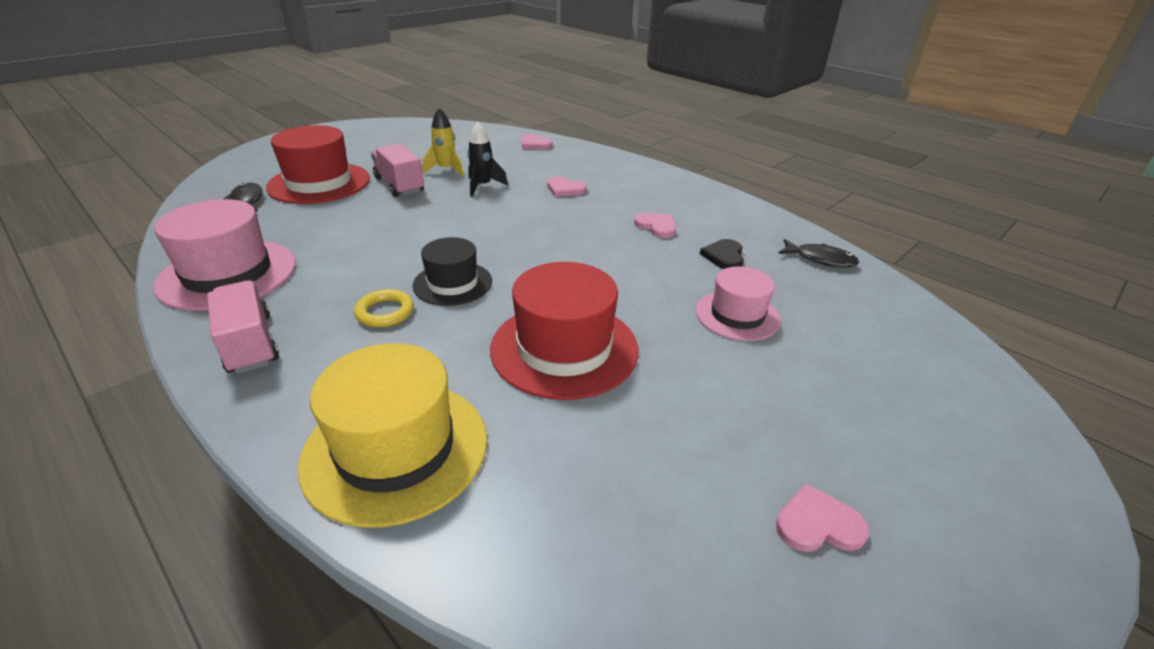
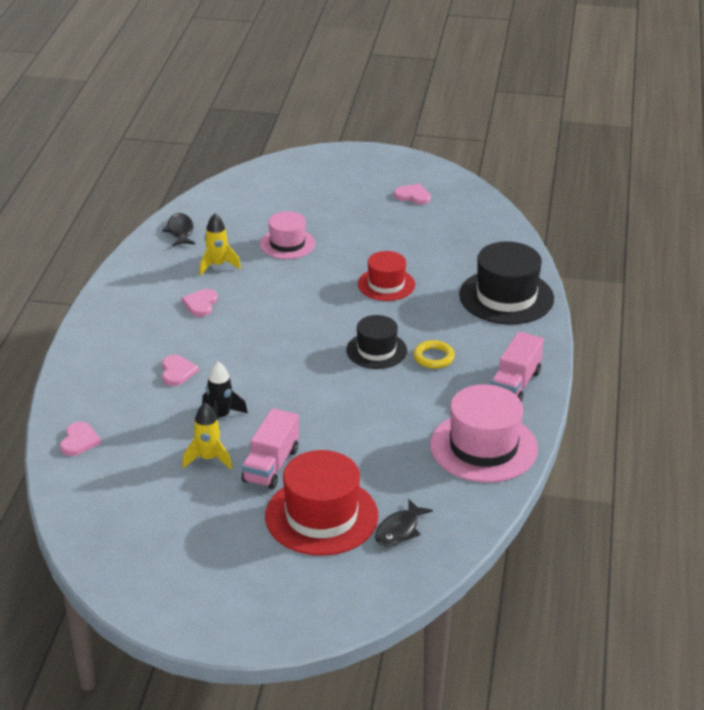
camera: 125 degrees left, 0 degrees up
(396, 449) = (506, 297): yellow hat -> black hat
(564, 348) = (386, 284): red hat -> red hat, size x0.61
(724, 256) = (217, 265): black heart -> yellow rocket
(818, 524) = (413, 196): pink heart -> pink heart turned 150 degrees clockwise

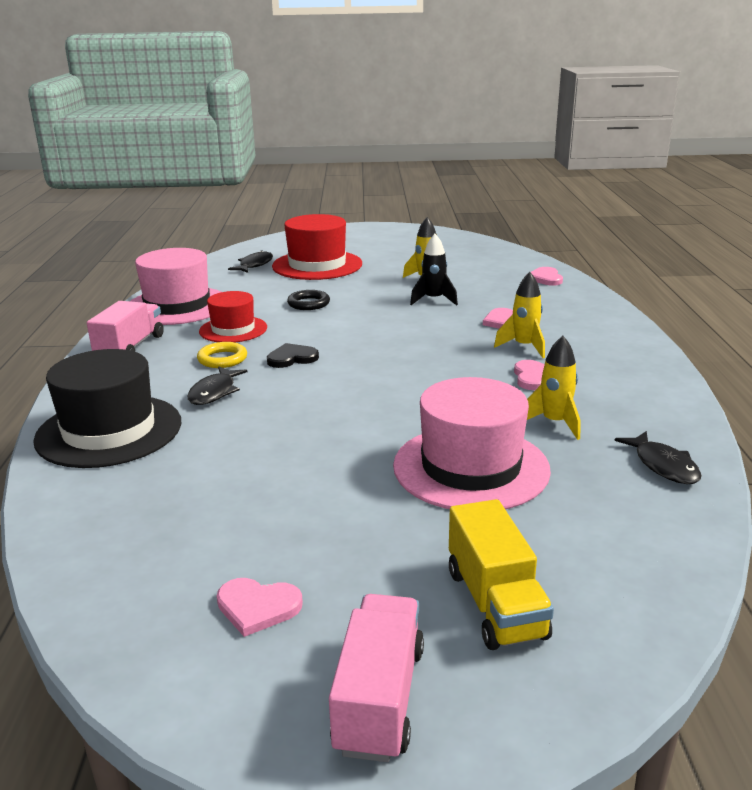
camera: 170 degrees right, 10 degrees down
(183, 337) = (524, 347): none -> yellow rocket
(271, 465) = (370, 281): pink truck -> pink truck (379, 698)
(287, 244) = (471, 467): pink hat -> pink hat, size x1.63
(312, 185) = (495, 603): none -> yellow truck
(348, 430) = (308, 304): none -> black ring
(376, 350) = (292, 358): black hat -> black heart
(386, 284) = (291, 427): red hat -> red hat (233, 329)
(438, 321) = (214, 392): none -> black fish

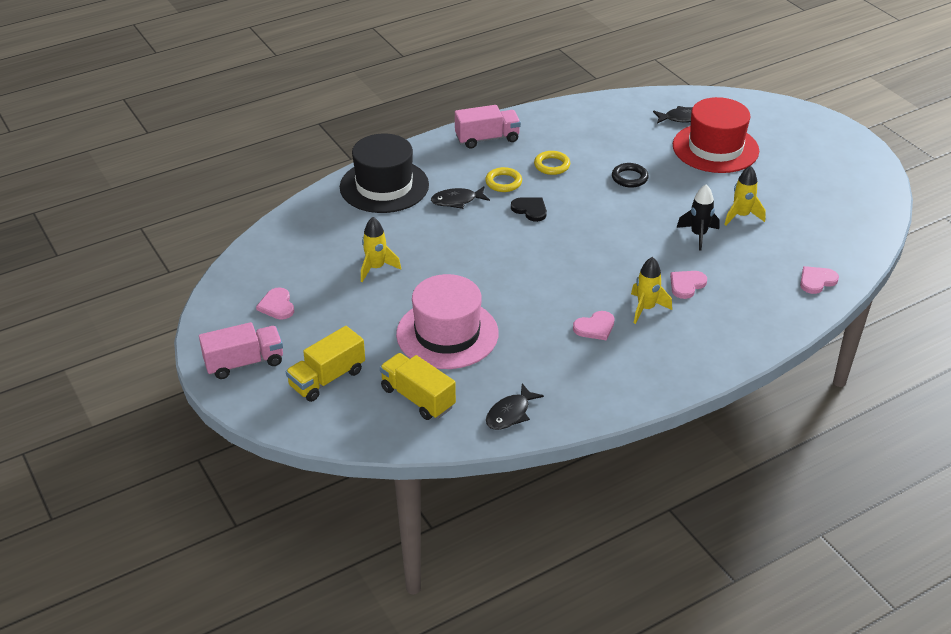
camera: 60 degrees right, 15 degrees up
(177, 306) = (568, 123): pink hat -> none
(233, 329) = (552, 165): red hat -> yellow ring
(554, 423) = (531, 354): yellow rocket -> yellow rocket (376, 268)
(594, 527) = (418, 398): none -> yellow truck

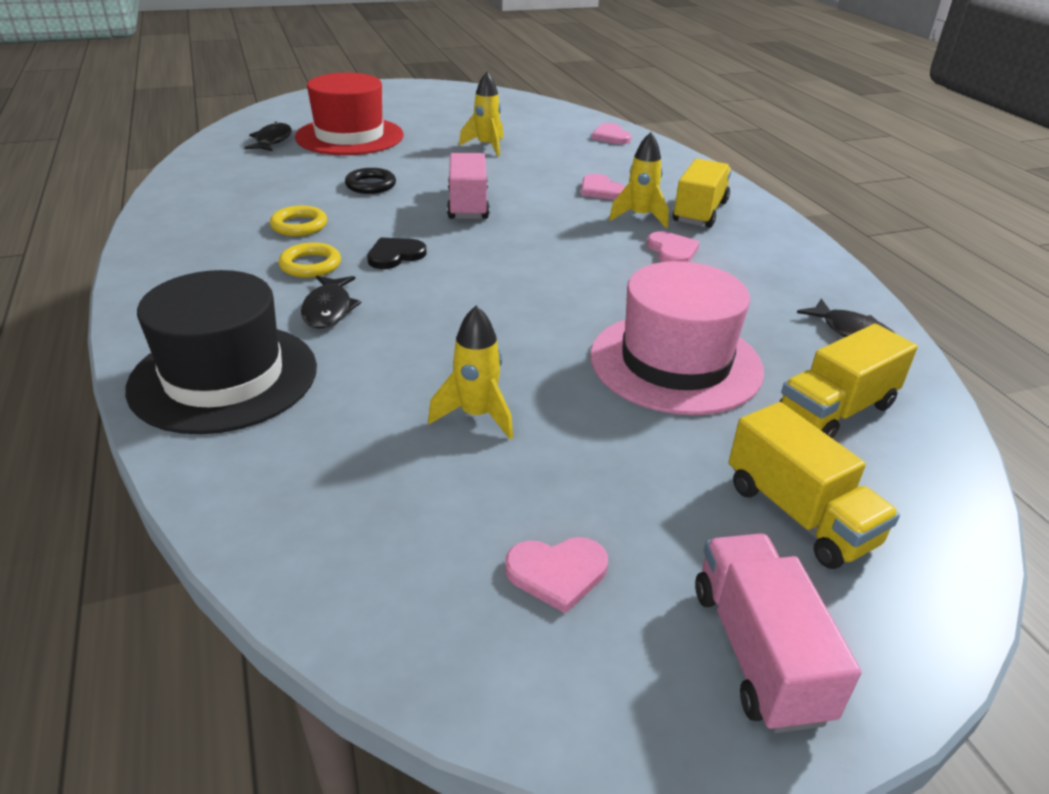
camera: 80 degrees left, 5 degrees down
(487, 139) = (179, 262): pink truck -> pink truck (468, 205)
(673, 340) = (700, 212): none -> yellow truck
(698, 235) = (510, 170): black rocket -> none

